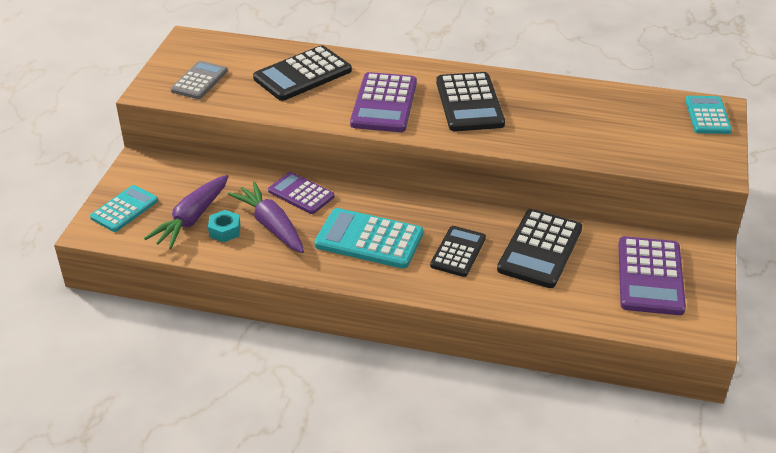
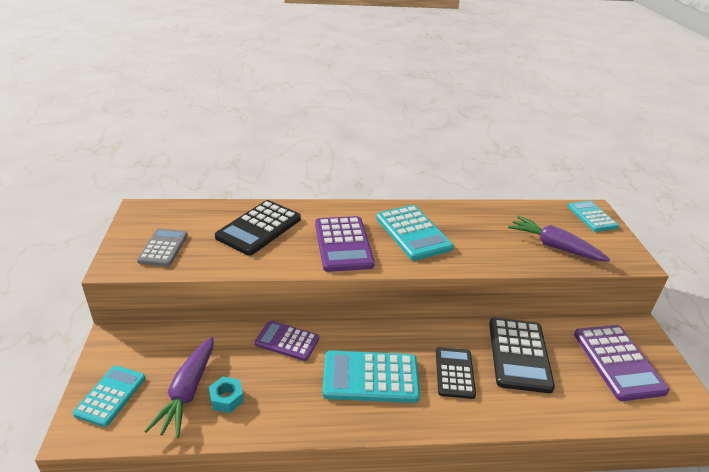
camera: 20 degrees left, 5 degrees down
(271, 225) = (272, 382): purple carrot -> purple carrot (554, 246)
(469, 103) = (413, 233): black calculator -> turquoise calculator

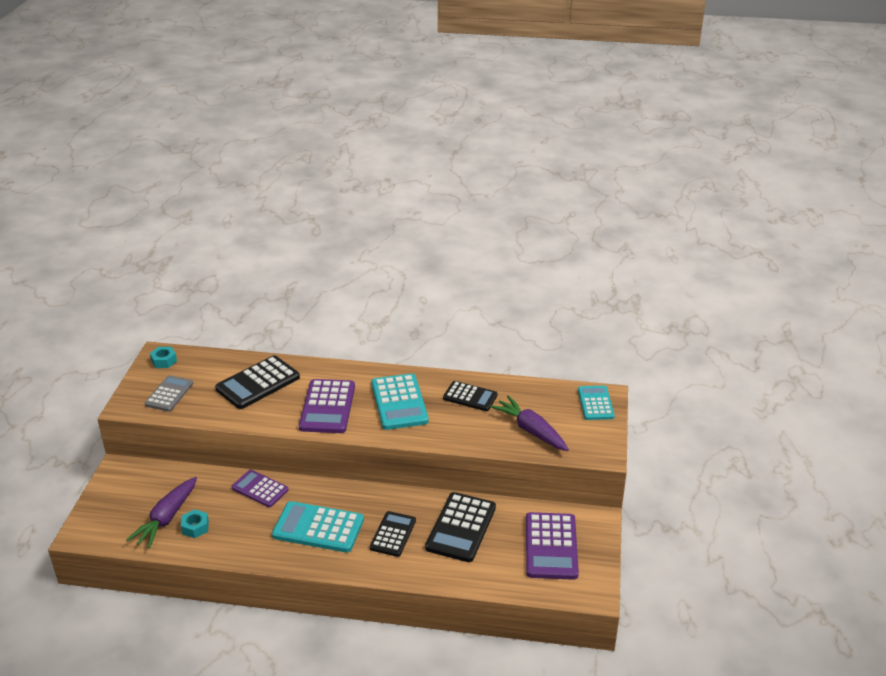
camera: 15 degrees right, 0 degrees up
(110, 395) = (108, 513): turquoise calculator -> none
(148, 215) = (164, 361): none -> turquoise nut
(477, 221) = (470, 397): none -> black calculator

